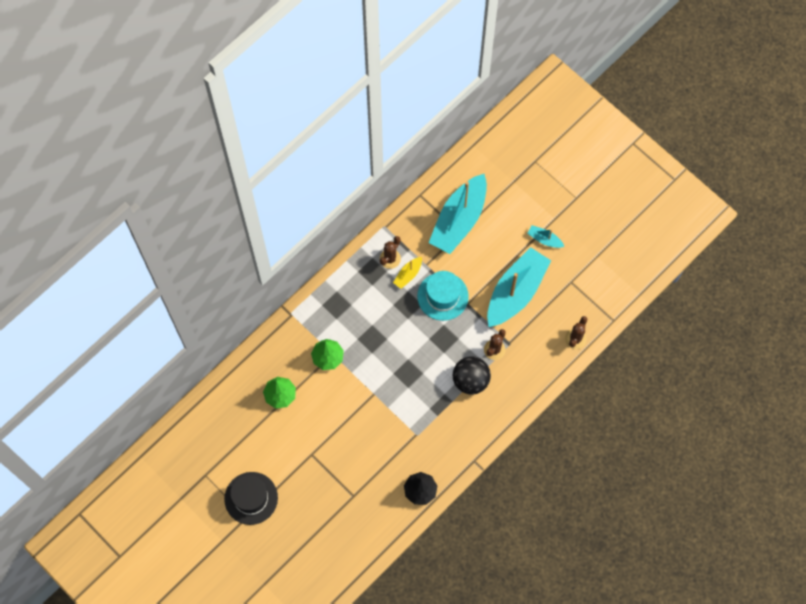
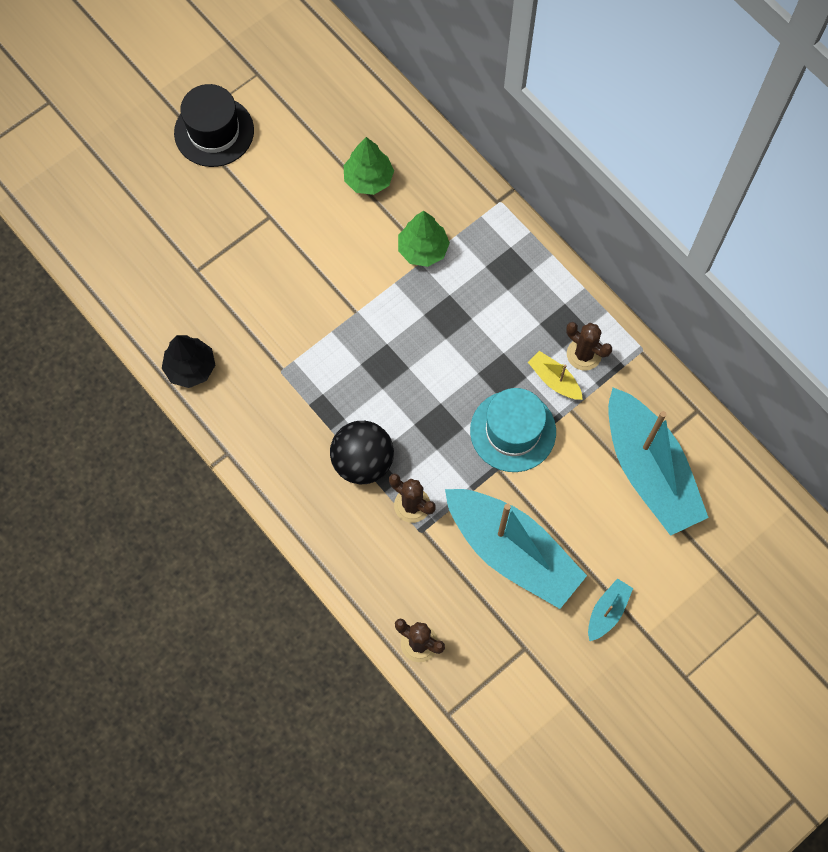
camera: 95 degrees right, 0 degrees up
(459, 220) = (649, 470): turquoise boat -> turquoise boat turned 150 degrees counterclockwise

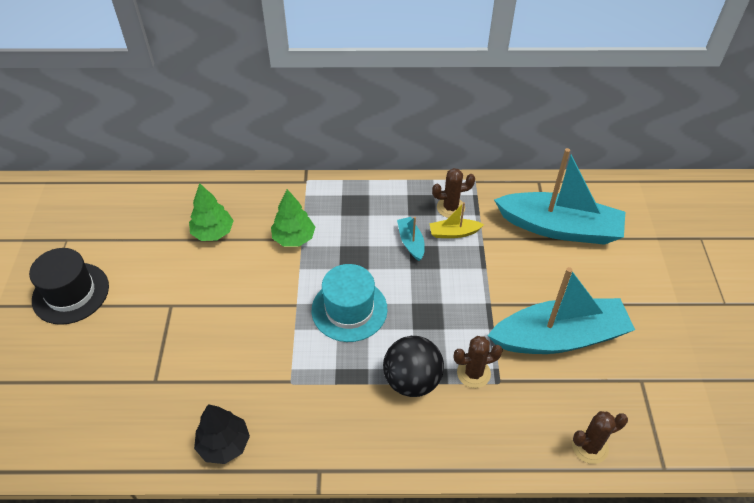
camera: 50 degrees left, 20 degrees down
(513, 431) = (469, 277): turquoise hat -> turquoise hat (349, 309)
(607, 611) = (646, 314): turquoise boat -> turquoise boat (411, 242)

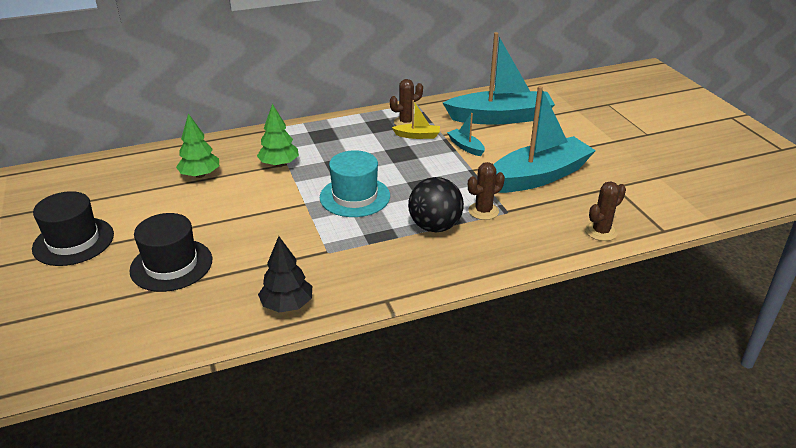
camera: 20 degrees left, 15 degrees down
(142, 353) = (171, 265): none -> black hat
(411, 242) = (384, 147): turquoise boat -> turquoise boat (465, 147)
(454, 233) = (417, 136): yellow boat -> yellow boat turned 150 degrees counterclockwise

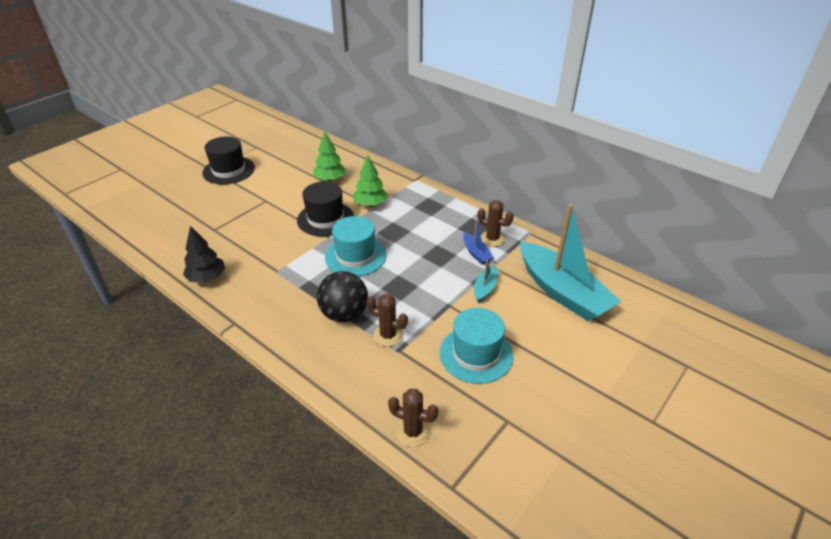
camera: 60 degrees right, 5 degrees up
(171, 265) = (225, 214): black hat -> black hat (325, 219)
(417, 136) = (476, 253): yellow boat -> blue boat
(538, 176) = (476, 354): turquoise boat -> turquoise hat

